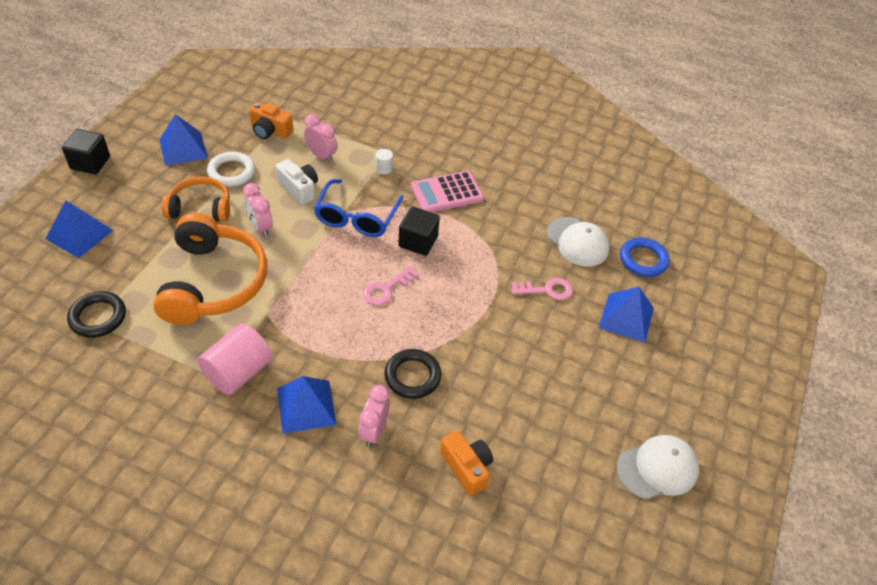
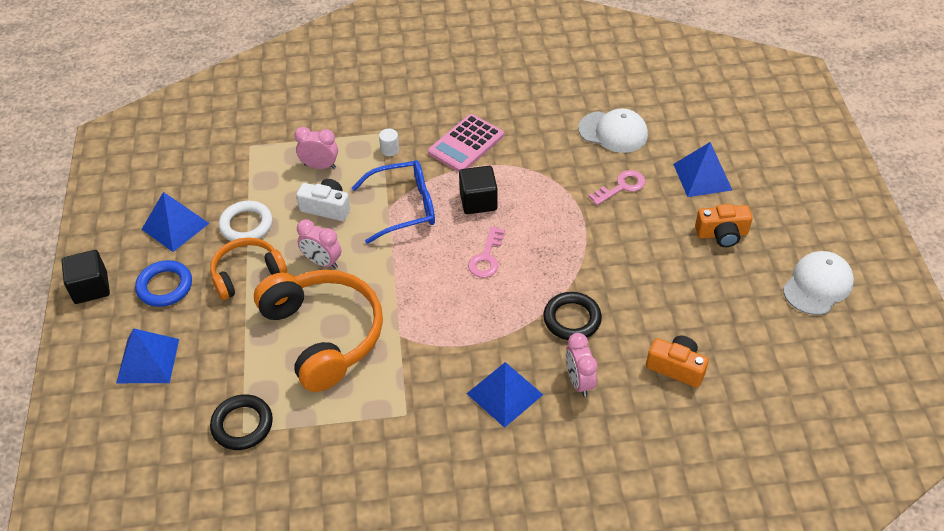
camera: 25 degrees left, 0 degrees up
(238, 372) = (419, 399): pink cylinder -> none
(270, 131) = (248, 166): orange camera -> orange camera (722, 234)
(357, 217) = (404, 207): blue glasses -> blue glasses turned 90 degrees counterclockwise
(643, 260) = (678, 120): blue ring -> blue ring (165, 286)

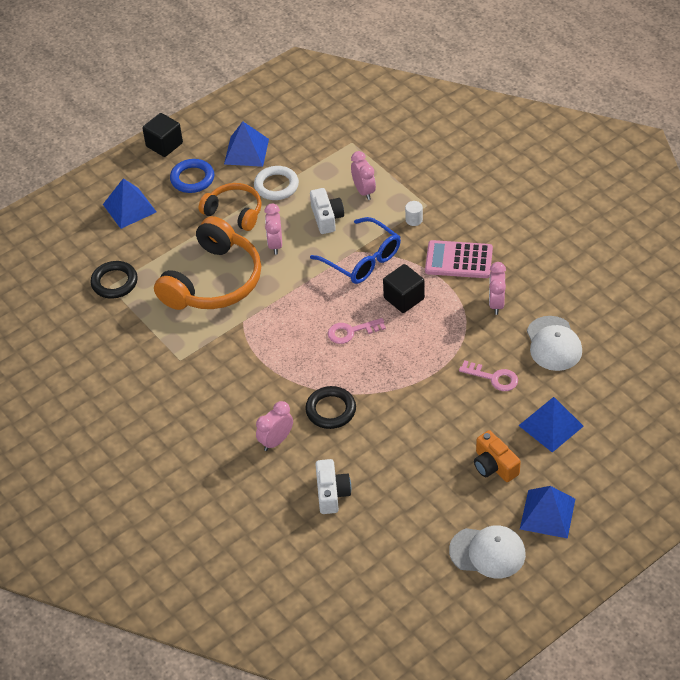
camera: 60 degrees right, 0 degrees up
(505, 394) = (235, 404): blue pyramid -> blue pyramid (547, 514)
(538, 145) = (496, 303): none -> pink clock
(676, 367) = (331, 493): orange camera -> white camera

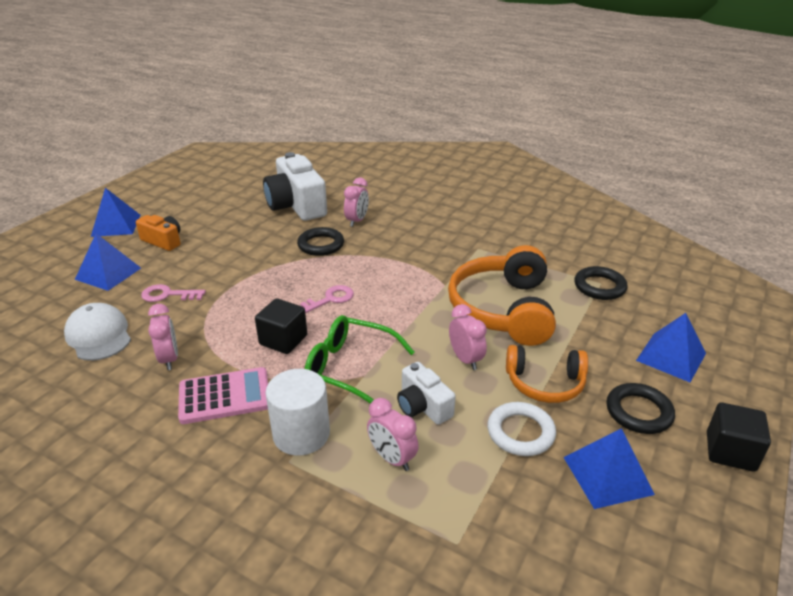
camera: 155 degrees right, 15 degrees down
(192, 179) = (638, 412): blue ring -> black ring
(331, 493) = (296, 205): white camera -> white camera, size x1.85
(362, 260) = (350, 368): blue glasses -> green glasses
(414, 220) = (301, 434): white cylinder -> white cylinder, size x2.25
(488, 552) = (165, 201): white cap -> none

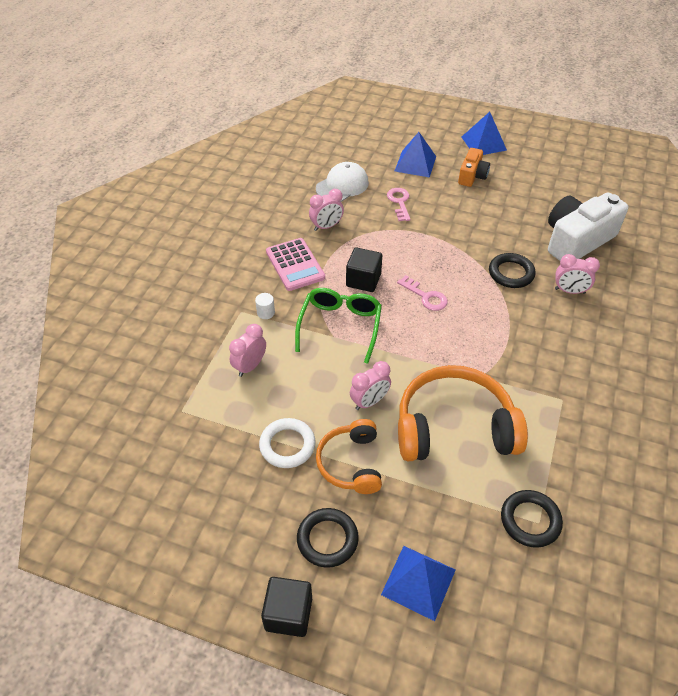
camera: 80 degrees right, 15 degrees up
(301, 434) = (266, 313): white cylinder -> white cylinder, size x0.44
(423, 406) = (306, 378): white camera -> none
(607, 475) = (249, 507): blue pyramid -> none

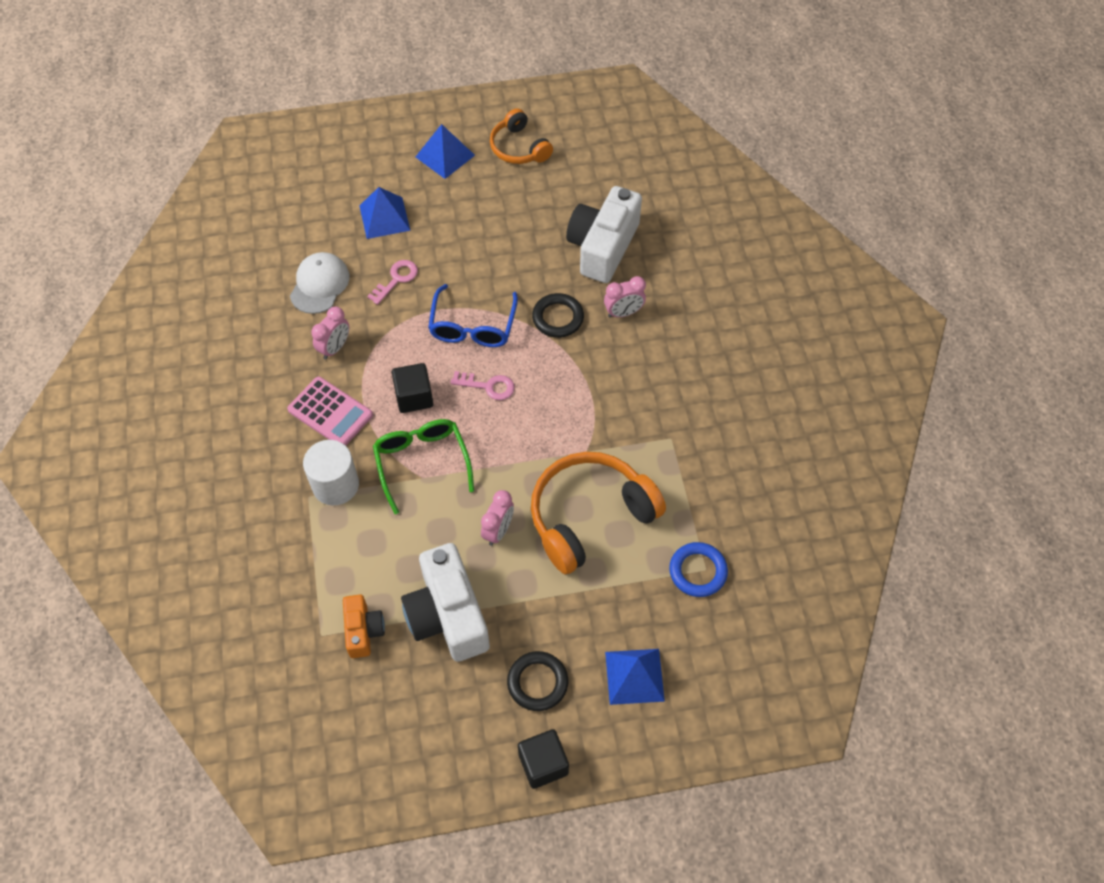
camera: 30 degrees left, 10 degrees up
(250, 366) = (358, 553): pink clock -> none
(266, 313) = (335, 485): white cylinder -> white cylinder, size x2.25
(287, 445) = (447, 615): white ring -> white camera
(351, 463) = (517, 601): orange headphones -> orange headphones (519, 147)
(399, 202) = (396, 279): pink key -> pink key turned 75 degrees clockwise
(438, 253) = (473, 326): none -> blue glasses
(472, 176) = (456, 208): orange camera -> orange camera (363, 630)
(530, 520) = (697, 571): black ring -> blue ring

